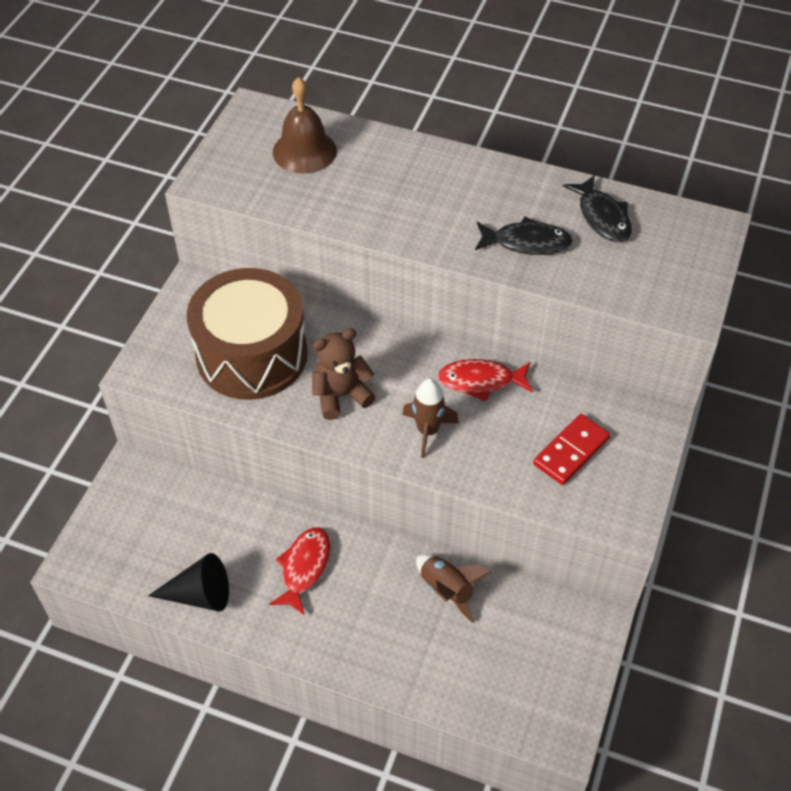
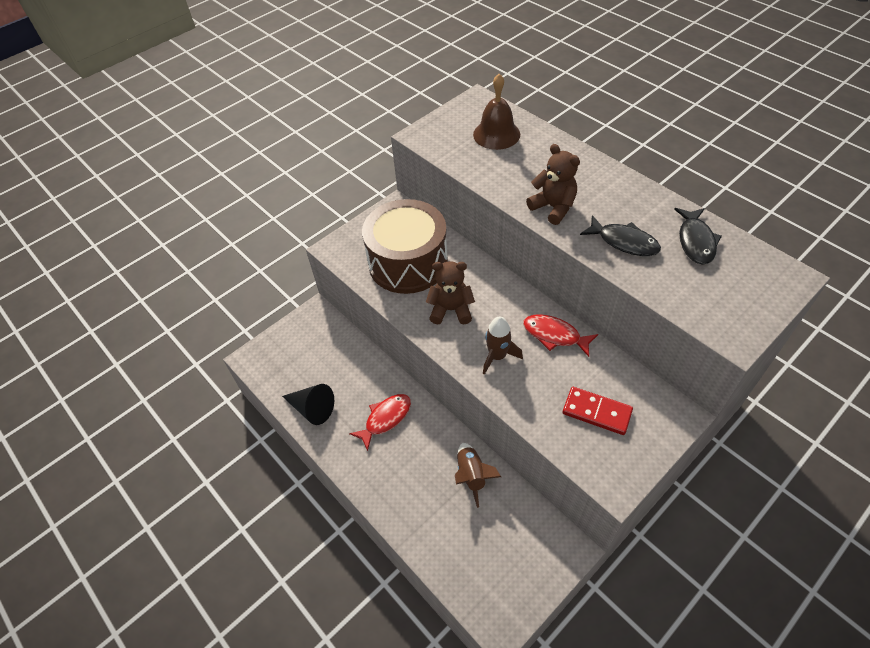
camera: 30 degrees right, 0 degrees up
(425, 226) = (553, 207): none -> brown teddy bear
(571, 451) = (596, 412): red domino -> red domino turned 45 degrees clockwise

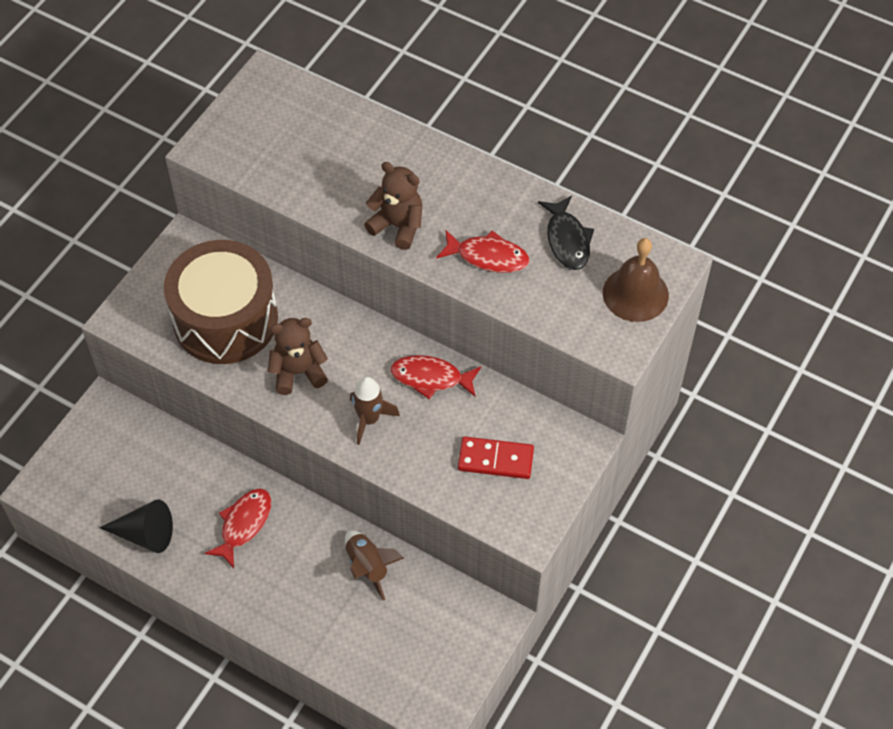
camera: 20 degrees left, 5 degrees up
(496, 134) = (304, 129): brown bell -> brown bell (635, 294)
(624, 242) = (488, 257): black fish -> red fish

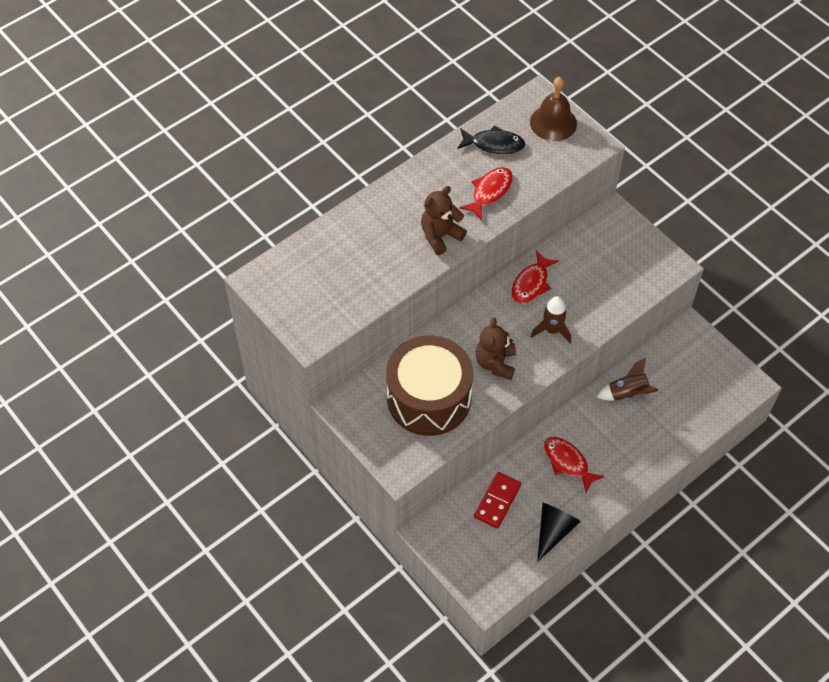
camera: 70 degrees left, 0 degrees up
(495, 459) = (610, 266): red domino -> red domino (497, 501)

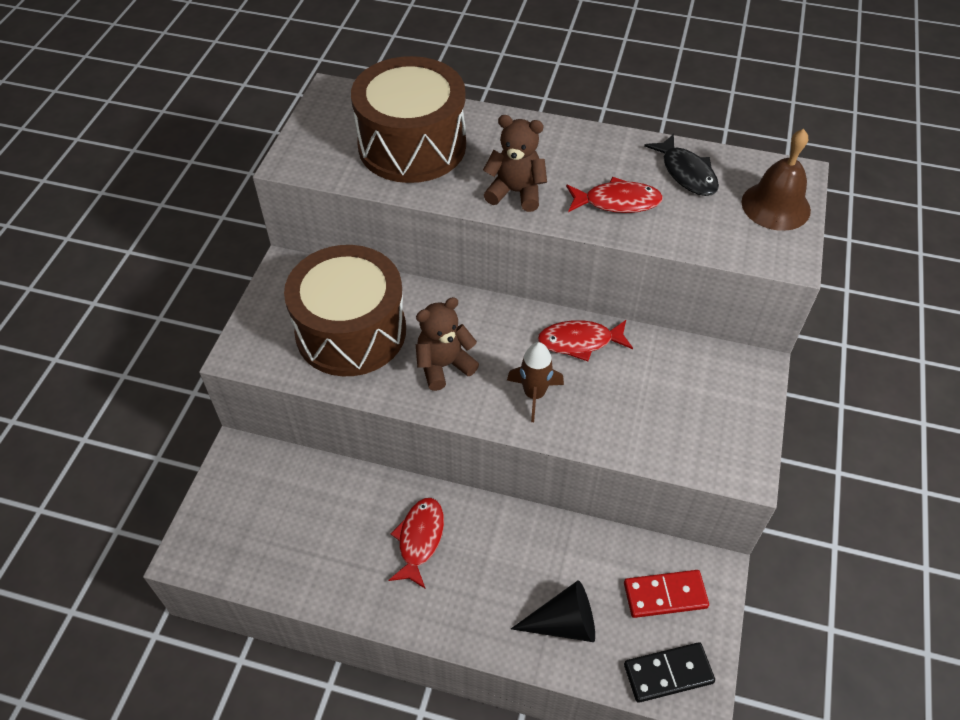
camera: 55 degrees right, 5 degrees down
(351, 265) = (412, 145): none -> brown drum
(497, 501) = (319, 496): red domino -> red domino (665, 595)
(553, 531) = (317, 575): black cone -> black cone (563, 623)
(627, 393) = (563, 551): brown rocket -> none
(731, 391) = (668, 673): none -> black domino

